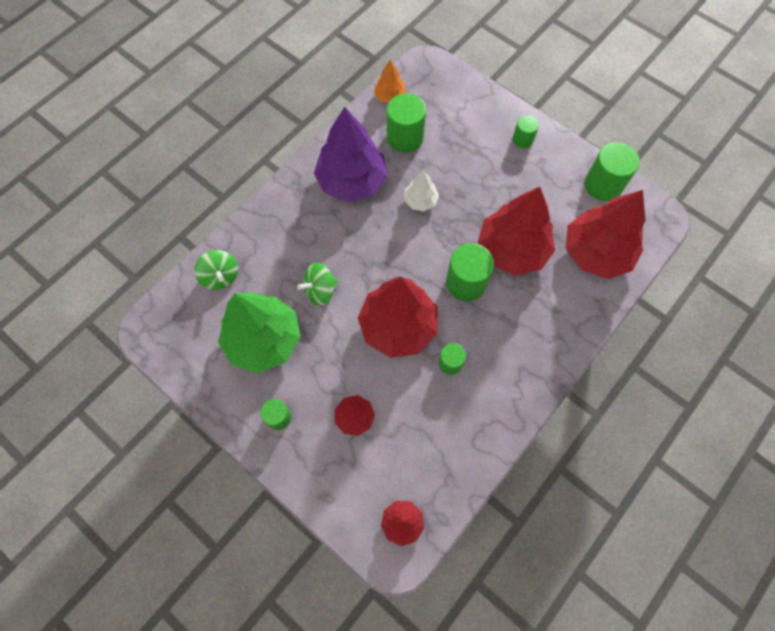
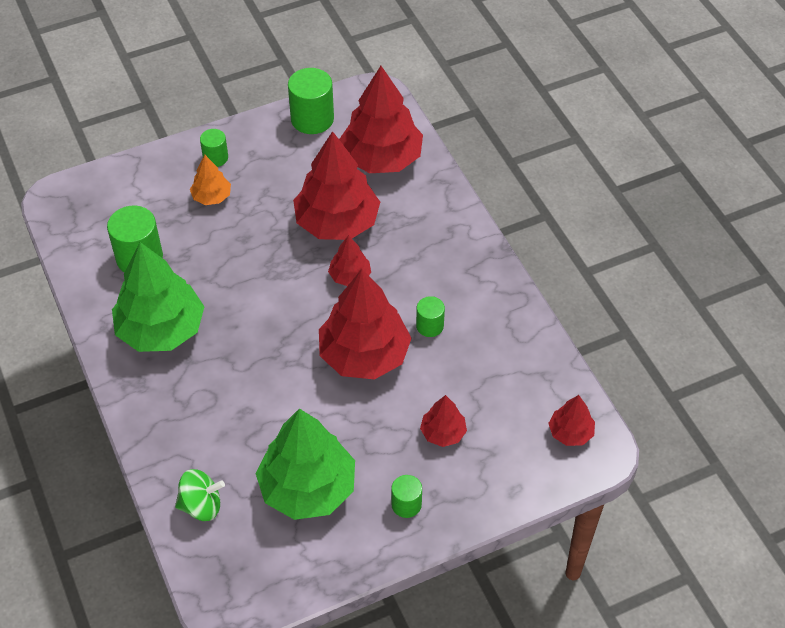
camera: 65 degrees left, 15 degrees down
(320, 291) = (280, 411): green spinning top -> none
(352, 181) = (161, 329): purple tree -> green tree
(390, 97) = (75, 250): orange tree -> orange tree (212, 196)
(420, 201) = (229, 276): white tree -> none
(466, 282) = (350, 276): green cylinder -> red tree

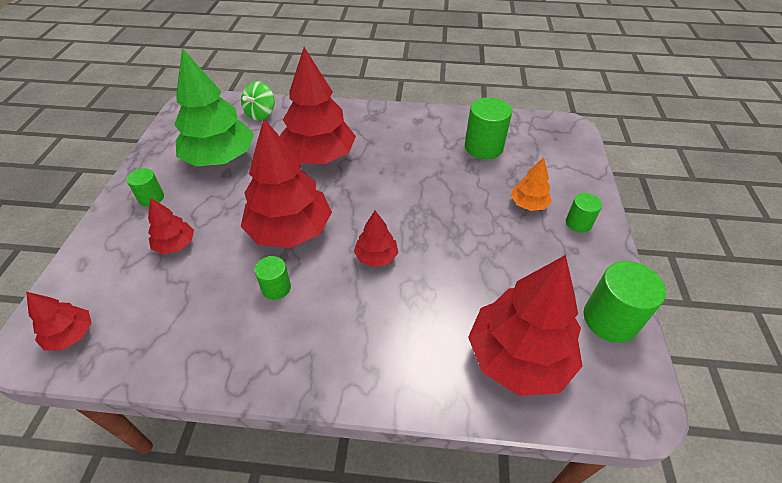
camera: 120 degrees right, 5 degrees down
(161, 329) = (408, 138): green tree -> none
(337, 222) = (446, 275): red tree -> red tree (319, 156)

